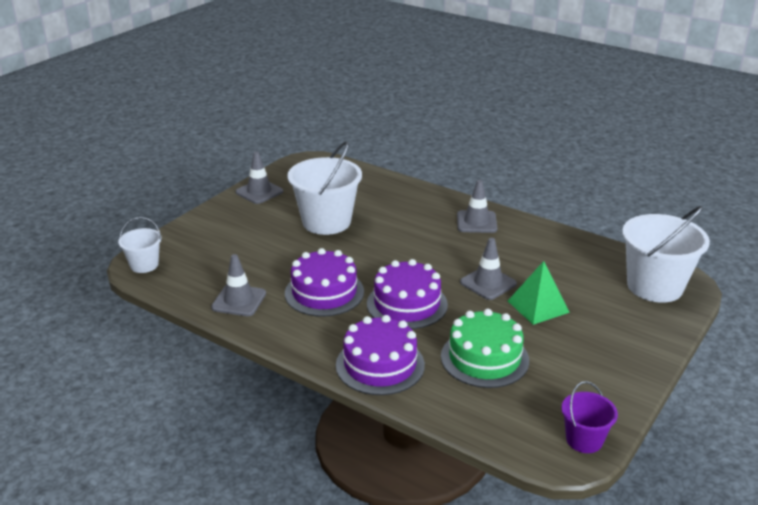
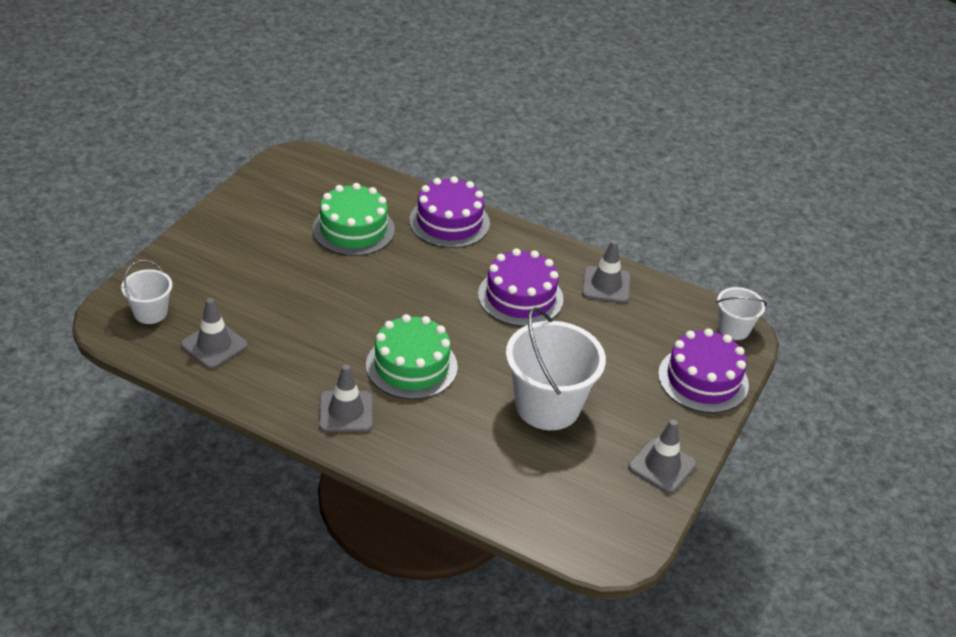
camera: 170 degrees right, 10 degrees up
(407, 304) = (430, 284): purple cake -> purple cake (703, 379)
(427, 246) = (411, 366): none -> green cake
(488, 283) = (341, 313): grey traffic cone -> grey traffic cone (214, 345)
(538, 306) = (291, 284): green pyramid -> none
(584, 440) = (281, 167): purple bucket -> none
(654, 286) = (150, 312): white bucket -> white bucket, size x0.53

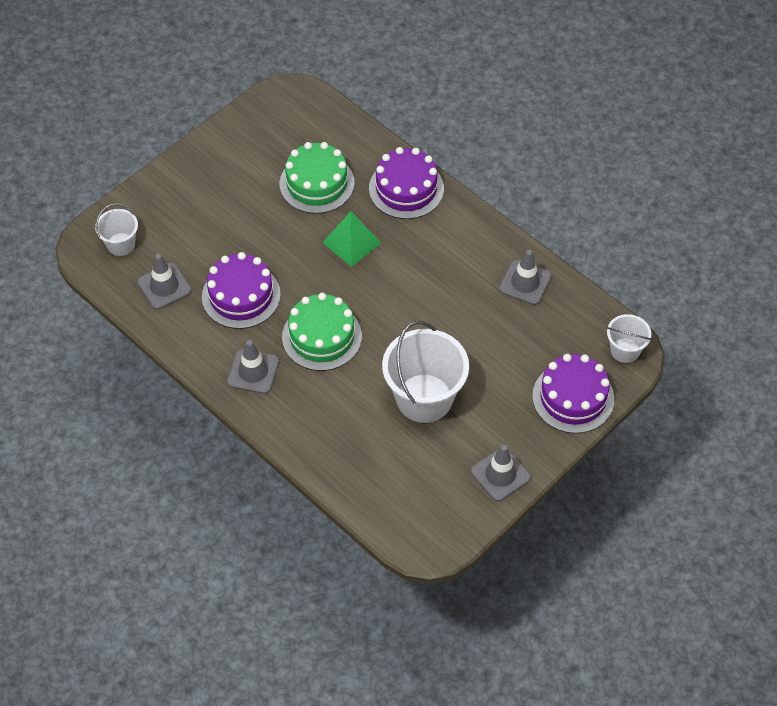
camera: 20 degrees right, 15 degrees up
(410, 275) = (351, 242): none -> green pyramid
(520, 297) = (441, 282): purple cake -> purple cake (241, 296)

